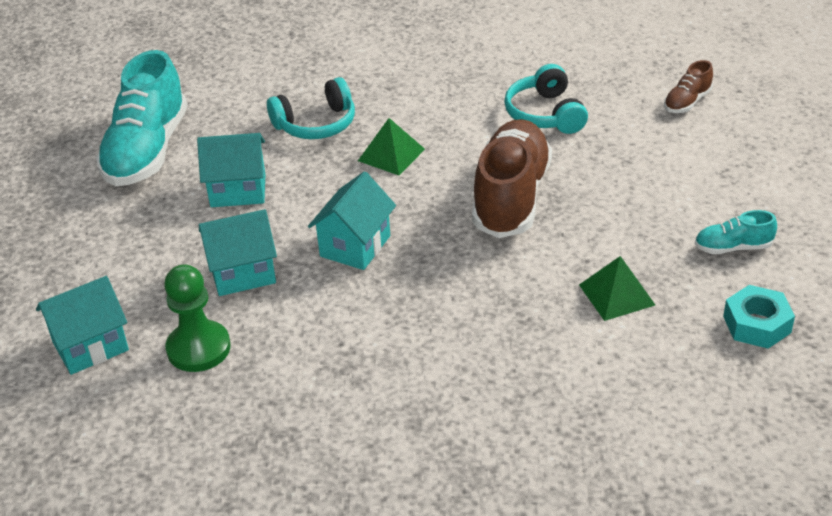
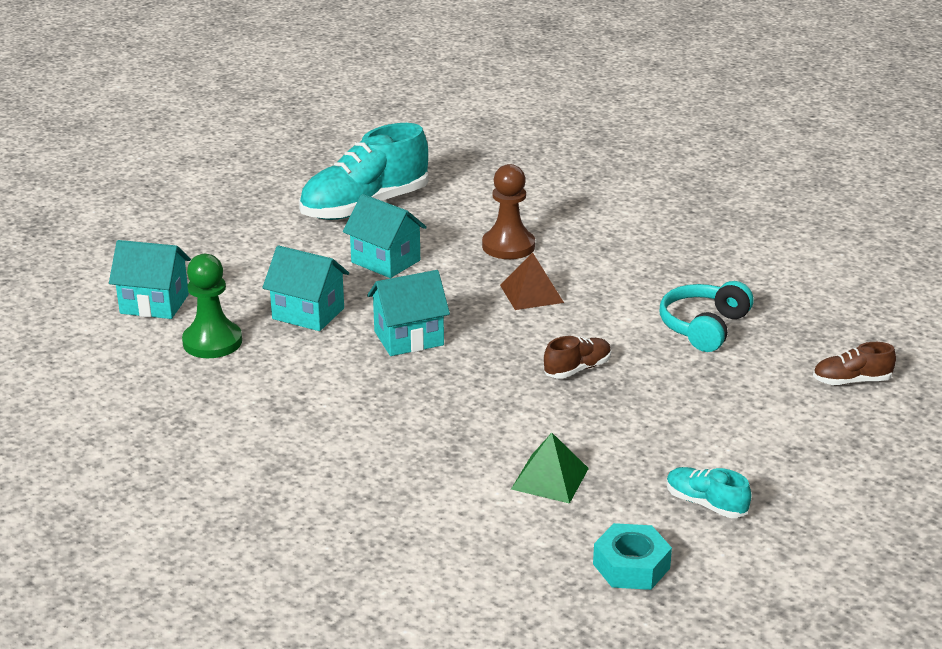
camera: 40 degrees right, 10 degrees down
(316, 124) = (508, 246): turquoise headphones -> brown pawn
(391, 154) = (531, 293): green pyramid -> brown pyramid
(511, 197) = (577, 369): brown shoe -> brown shoe, size x0.45

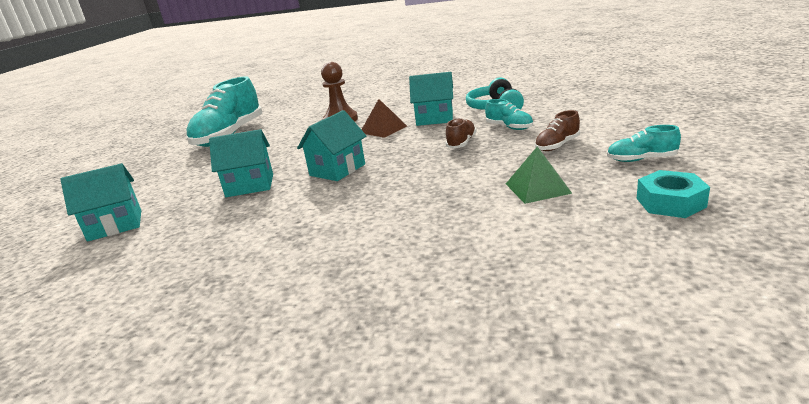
camera: 30 degrees left, 5 degrees down
(212, 342) = (189, 225): green pawn -> none
(385, 261) = (273, 149): turquoise house -> turquoise house (434, 119)
(663, 373) = (509, 127): none -> turquoise shoe
(851, 381) = (599, 97): brown shoe -> brown shoe (557, 145)

